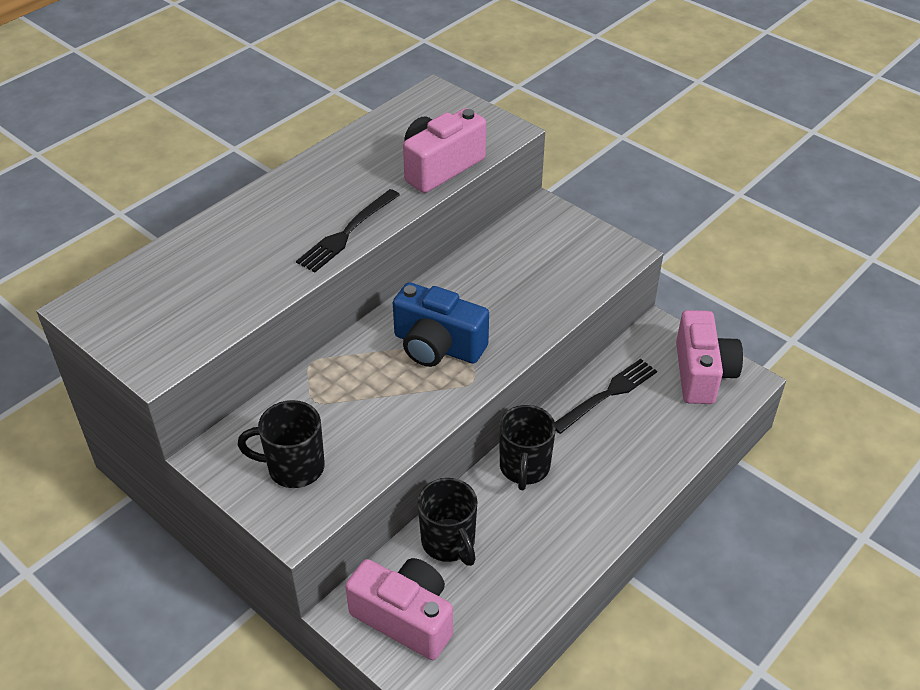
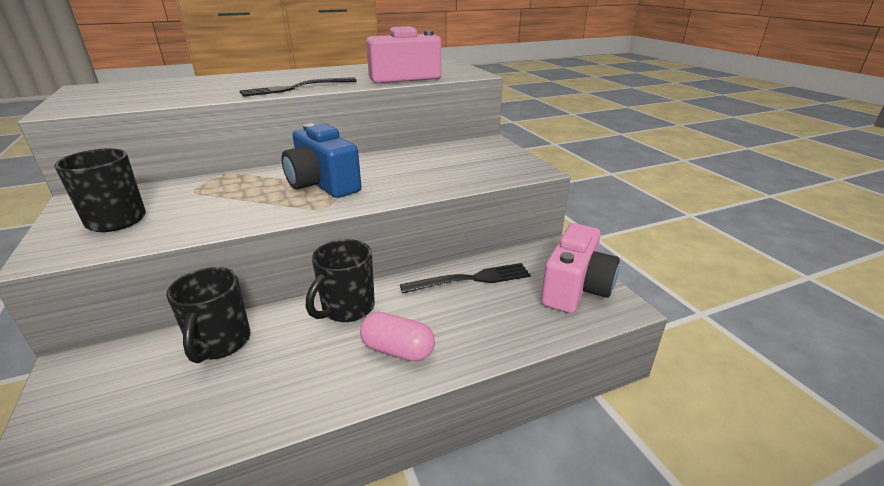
camera: 25 degrees right, 15 degrees down
(405, 618) = (104, 393): pink camera -> none
(600, 491) = (398, 350): none -> pink capsule

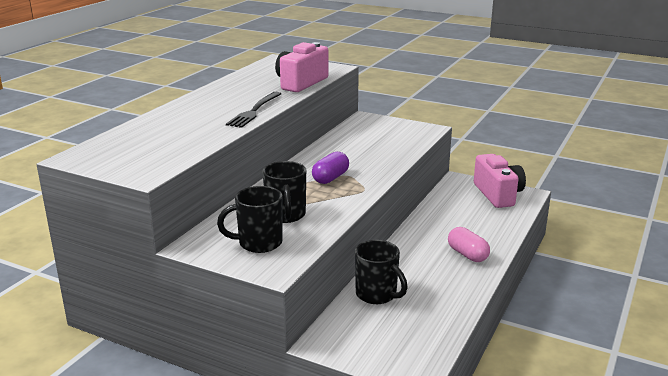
camera: 40 degrees left, 5 degrees down
(322, 184) = (330, 178): blue camera -> purple capsule
(347, 309) = (409, 251): black mug -> black mug (286, 215)
(398, 350) = (467, 254): pink capsule -> pink capsule turned 75 degrees clockwise
(472, 279) = (444, 211): black fork -> none

